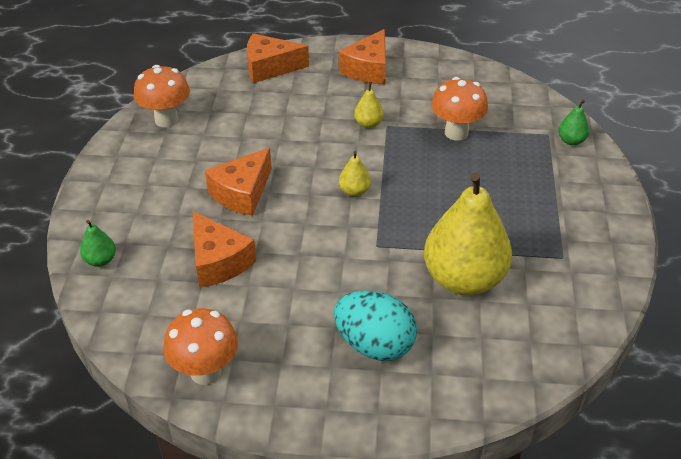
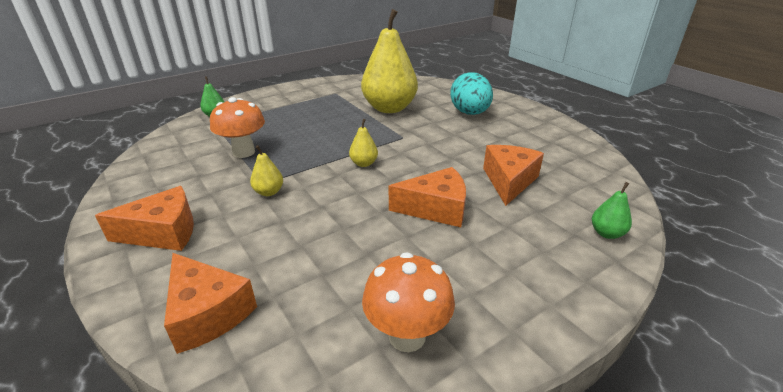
camera: 130 degrees left, 10 degrees down
(205, 372) = (573, 144): orange mushroom -> none

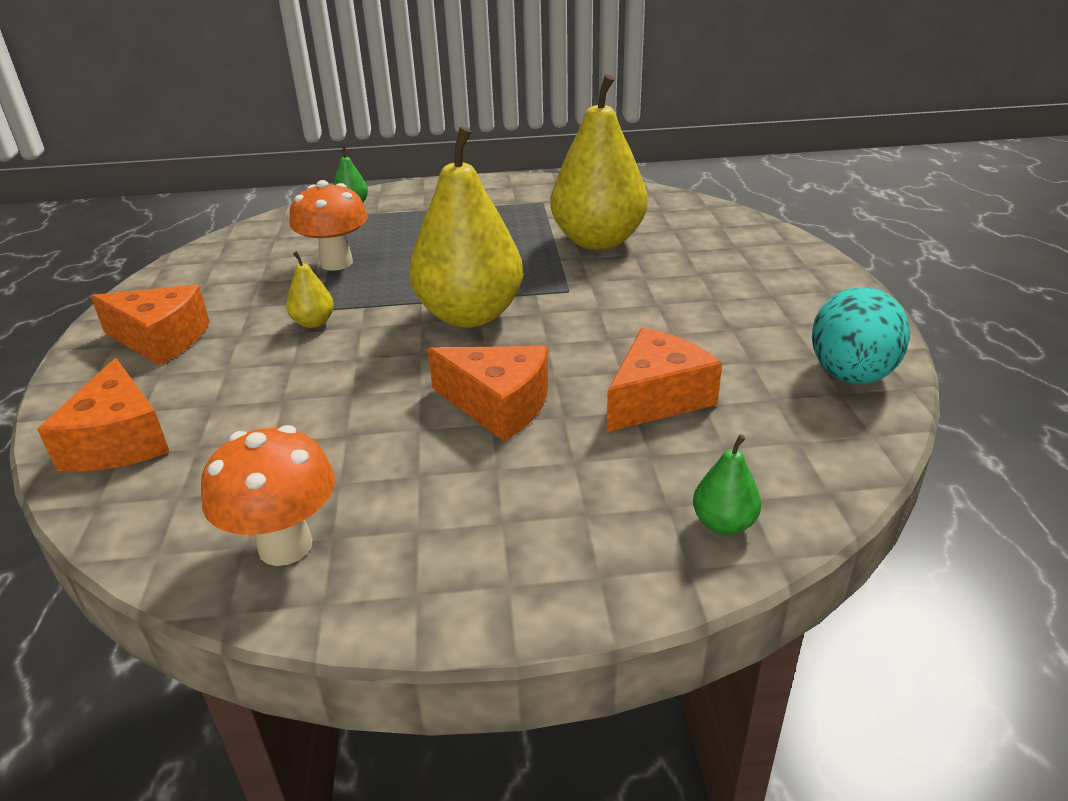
camera: 30 degrees right, 0 degrees up
(364, 163) = (470, 315): yellow pear -> yellow pear, size x2.42
(469, 113) = (722, 275): turquoise egg -> turquoise egg (851, 375)

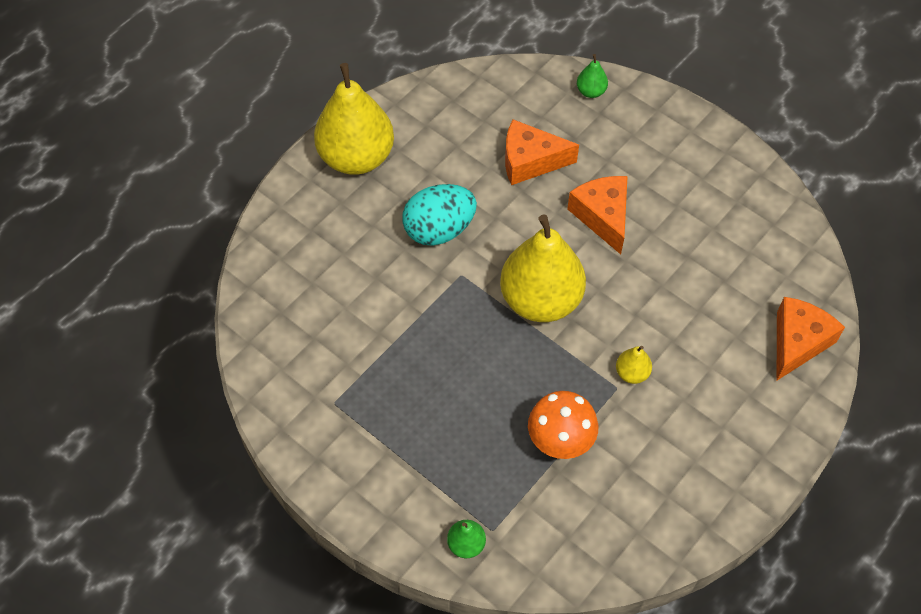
camera: 135 degrees left, 25 degrees up
(161, 339) = (732, 436): orange cheese -> none
(285, 546) = (758, 210): orange mushroom -> none
(598, 241) = (374, 311): yellow pear -> yellow pear (356, 157)
(851, 375) = (433, 103): turquoise egg -> turquoise egg (439, 230)

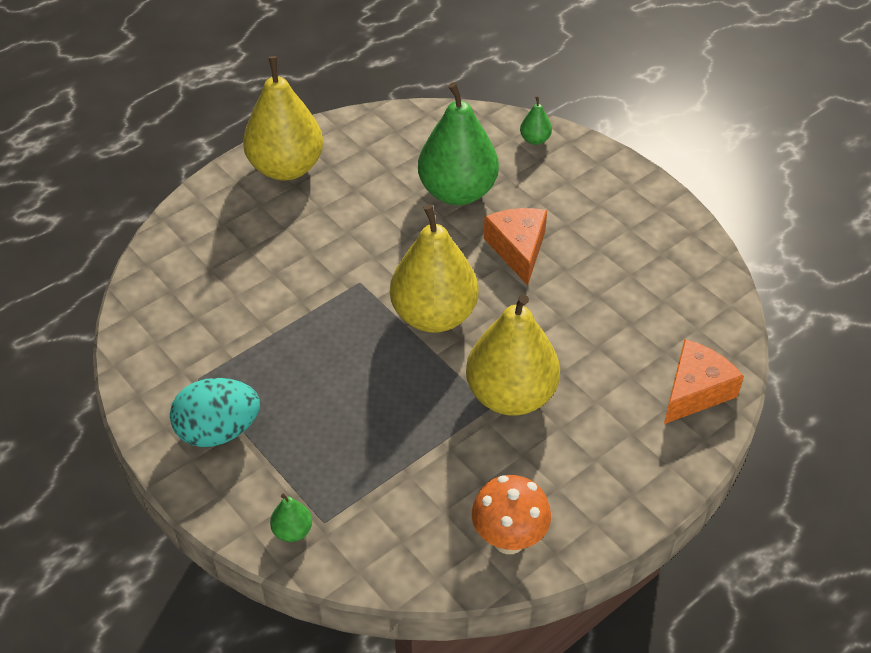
camera: 10 degrees right, 10 degrees down
(439, 230) = (349, 240): turquoise egg -> turquoise egg (218, 431)
(530, 161) = (457, 192): orange cheese -> green pear
(560, 443) = (417, 450): orange mushroom -> orange mushroom (509, 539)
(632, 373) = (511, 395): yellow pear -> yellow pear, size x2.42

